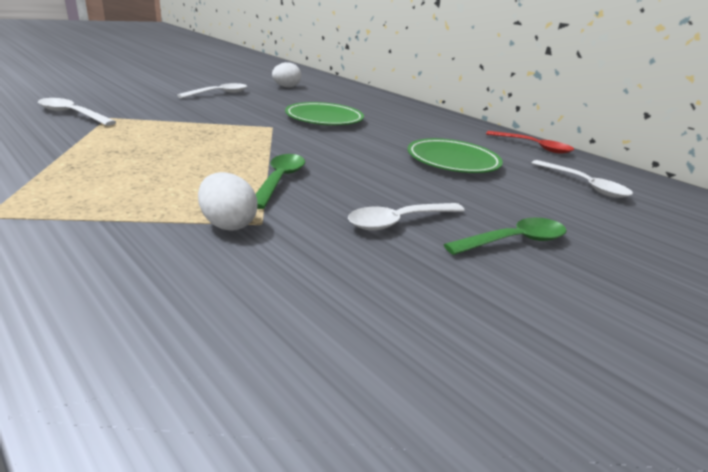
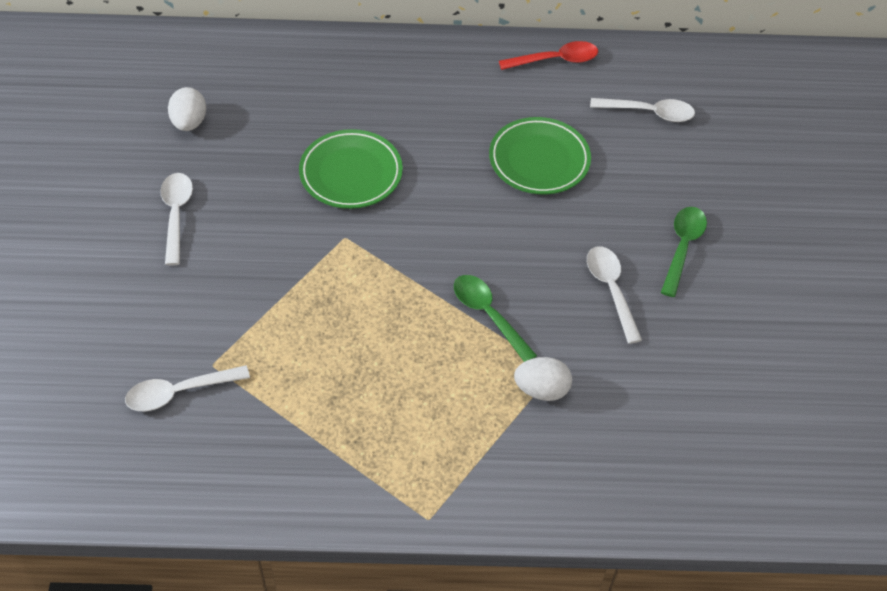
camera: 45 degrees left, 25 degrees up
(399, 222) = (611, 290): white spoon -> white spoon turned 150 degrees clockwise

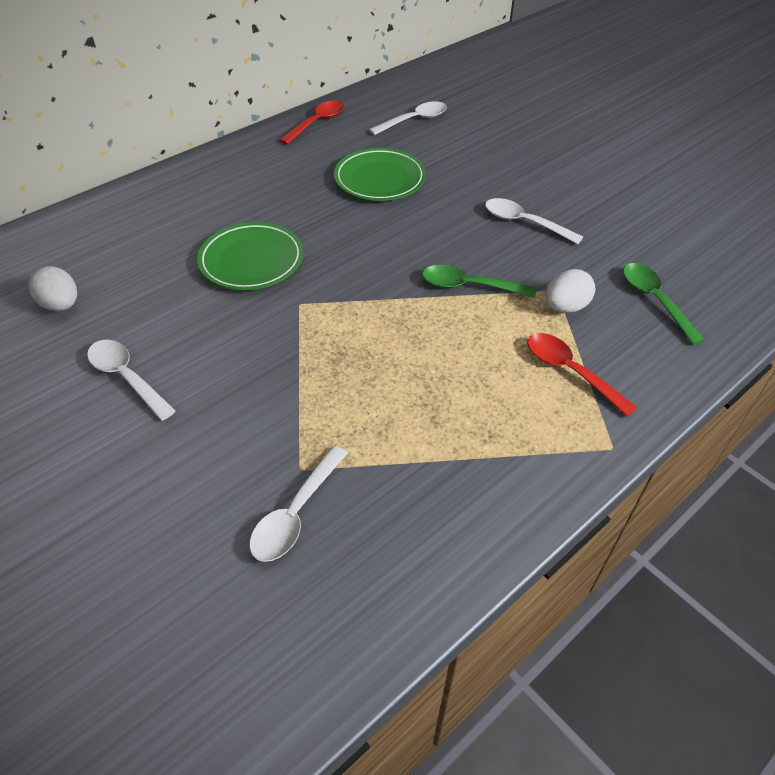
camera: 40 degrees left, 5 degrees down
(474, 442) = (570, 371): none -> red spoon
(682, 247) = (531, 176): green spoon -> green spoon (654, 300)

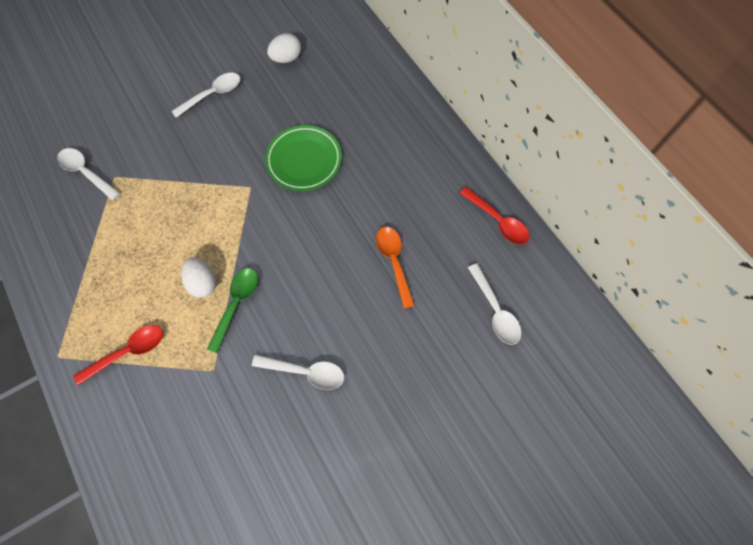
camera: 100 degrees right, 20 degrees up
(379, 179) = (394, 261): green plate -> orange spoon
(524, 223) = (305, 372): white spoon -> white spoon turned 60 degrees clockwise
(565, 307) = (192, 371): white egg -> white egg (203, 282)
(654, 300) = (177, 450): green spoon -> none

